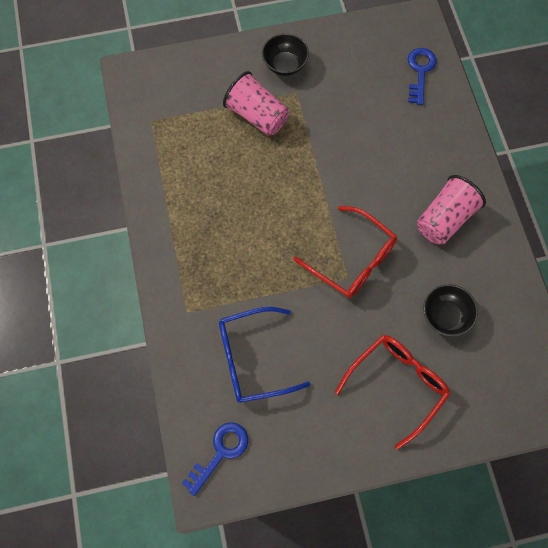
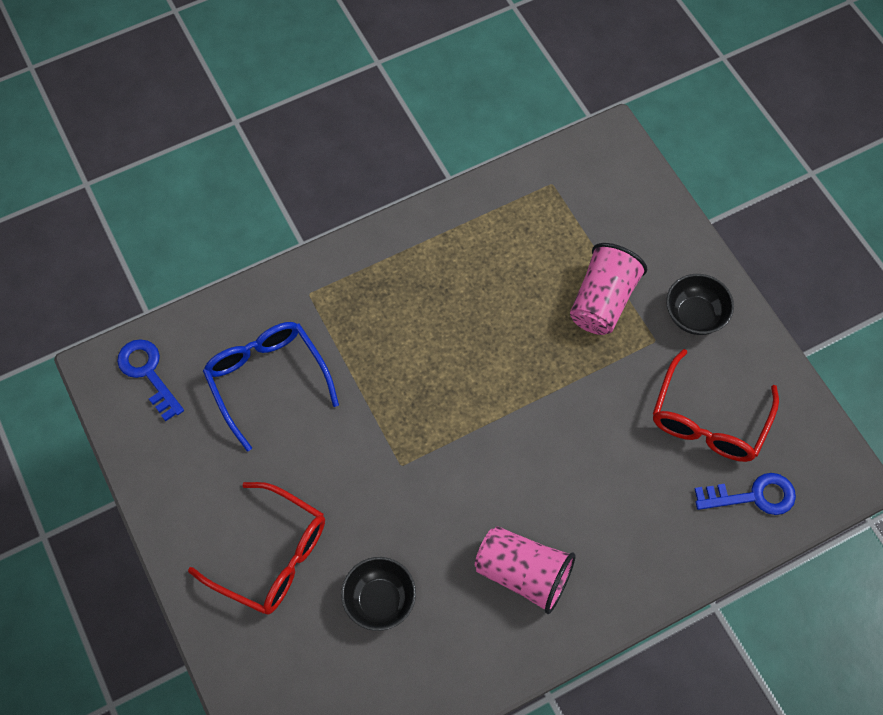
camera: 75 degrees right, 5 degrees down
(220, 453) = (148, 374): blue key -> blue key turned 150 degrees counterclockwise
(352, 260) = (428, 466): red glasses -> red glasses (708, 420)

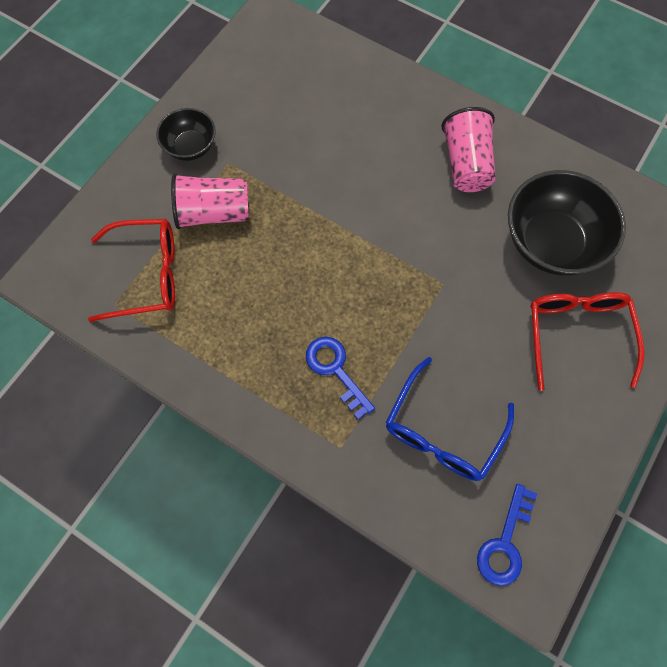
camera: 120 degrees left, 5 degrees up
(380, 600) = (551, 242): black bowl -> black bowl, size x1.81
(708, 420) = (274, 104): red glasses -> red glasses (146, 275)
(753, 496) = (316, 59): blue key -> blue key (336, 370)

